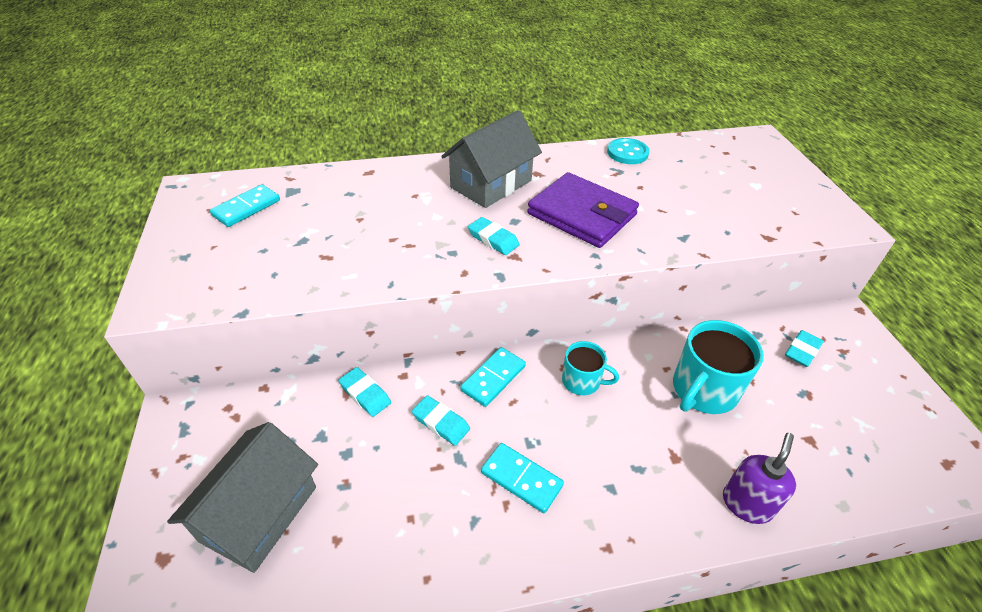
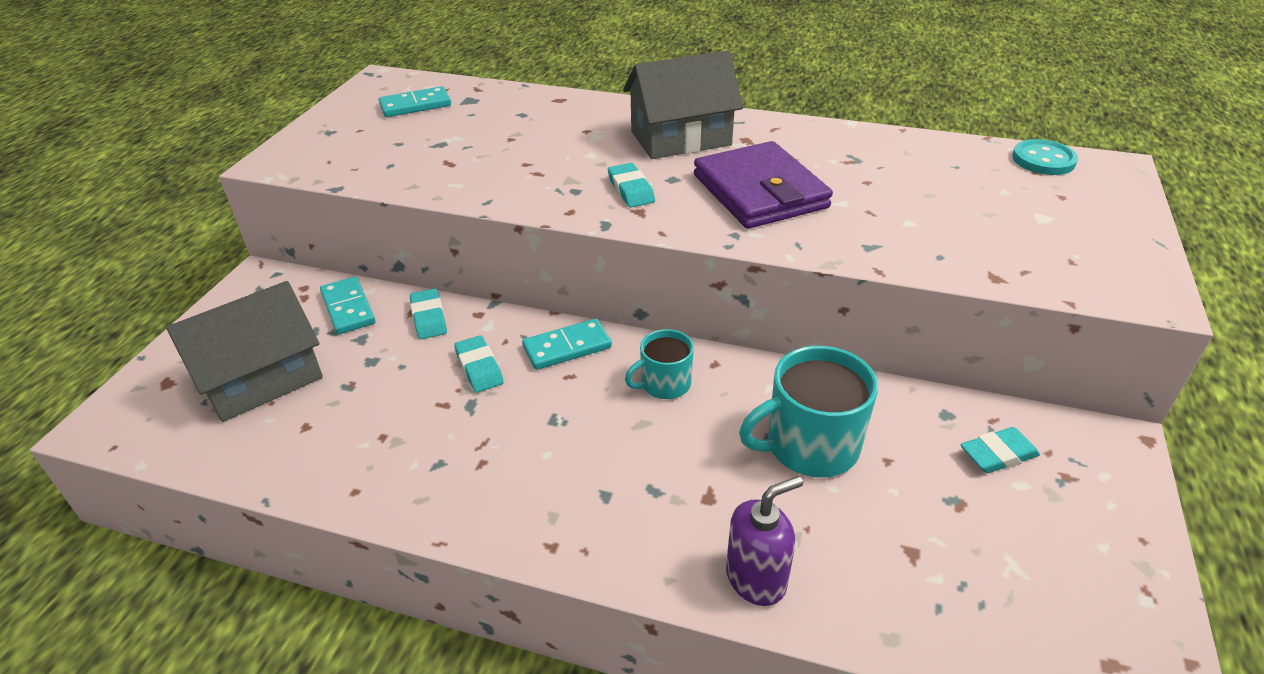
camera: 30 degrees right, 5 degrees down
(521, 479) = (516, 447): turquoise domino -> turquoise domino (348, 308)
(582, 381) = (664, 384): turquoise mug -> turquoise mug turned 105 degrees clockwise
(627, 153) = (887, 143): turquoise button -> turquoise button (1043, 160)

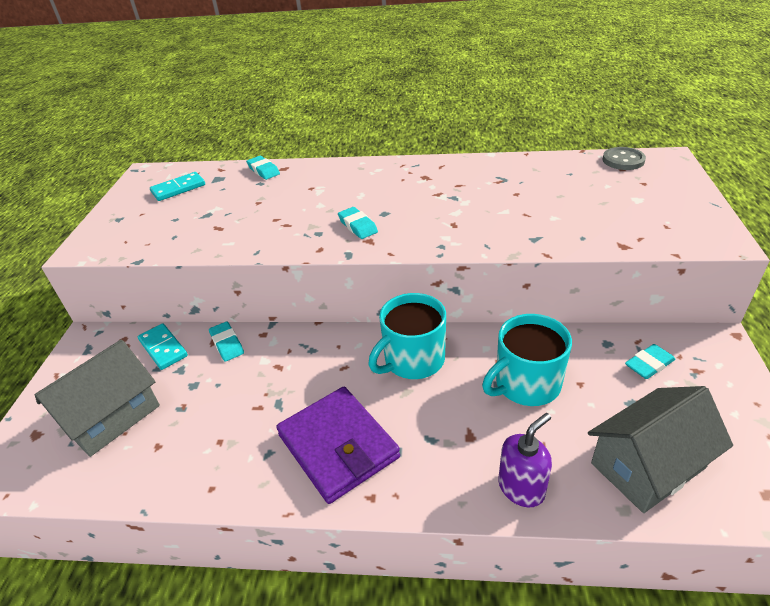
camera: 10 degrees left, 0 degrees up
(479, 368) = (276, 374): turquoise eraser -> turquoise eraser (263, 170)
(567, 347) = (335, 346): turquoise domino -> none
(664, 384) = (413, 360): turquoise mug -> turquoise mug, size x1.69
(680, 138) = (379, 183): grey house -> grey house (648, 465)
(760, 191) = (447, 212): purple wallet -> purple wallet (338, 446)
(1043, 160) = (623, 160): turquoise button -> grey button

